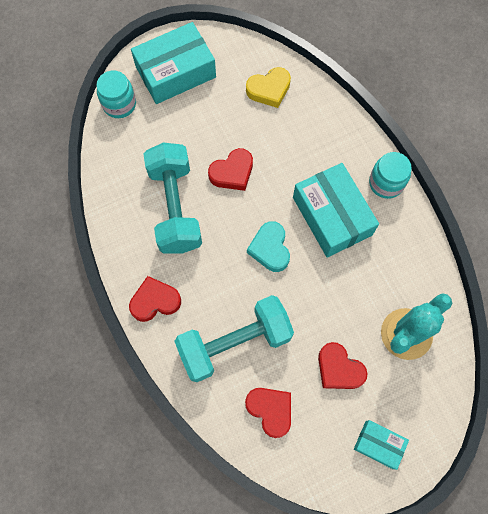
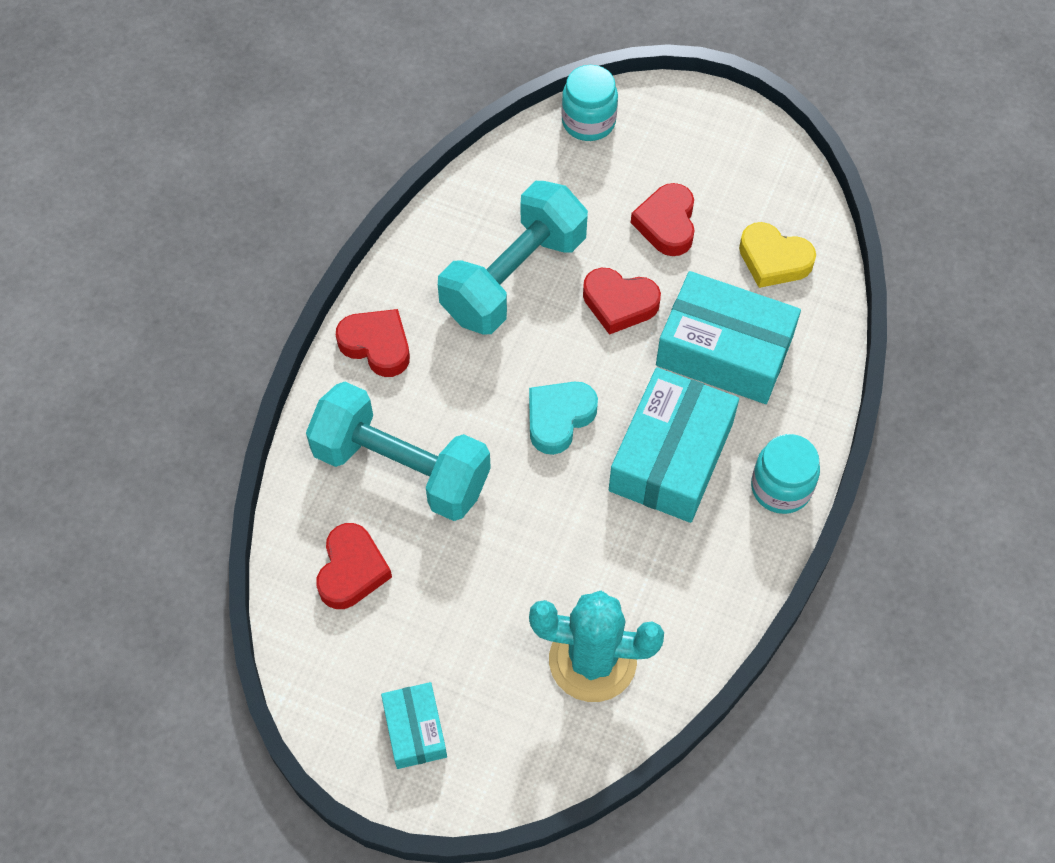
camera: 50 degrees right, 10 degrees down
(176, 72) = (691, 145): turquoise box -> turquoise box (724, 351)
(339, 369) = (473, 611): red heart -> red heart (666, 224)

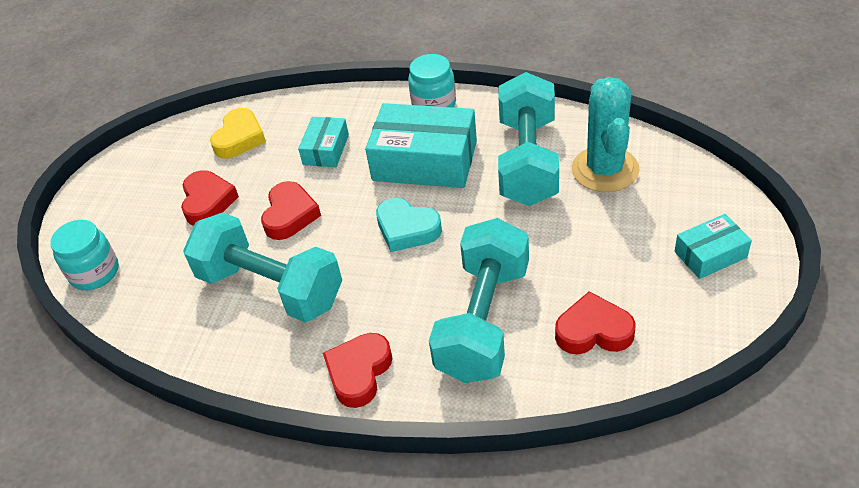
camera: 95 degrees left, 15 degrees down
(635, 574) = (527, 161): none -> turquoise dumbbell
(666, 224) = (208, 202): red heart -> red heart turned 90 degrees counterclockwise
(724, 351) = (326, 150): turquoise box -> turquoise box, size x0.53

